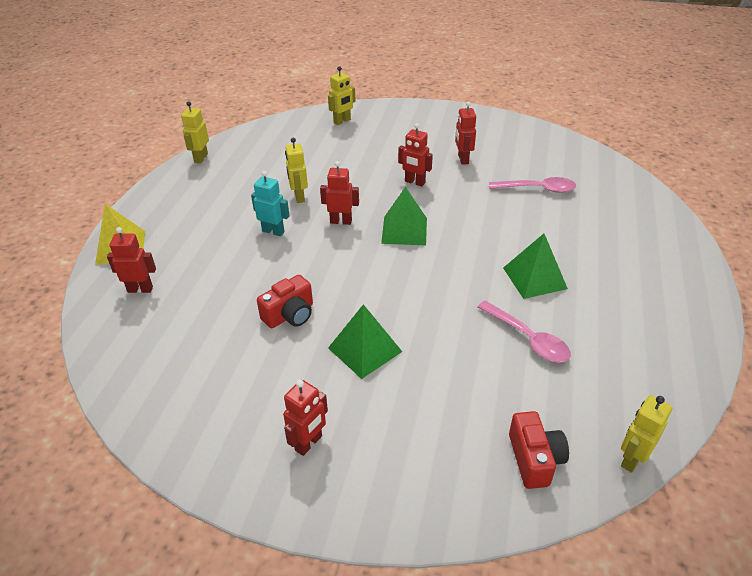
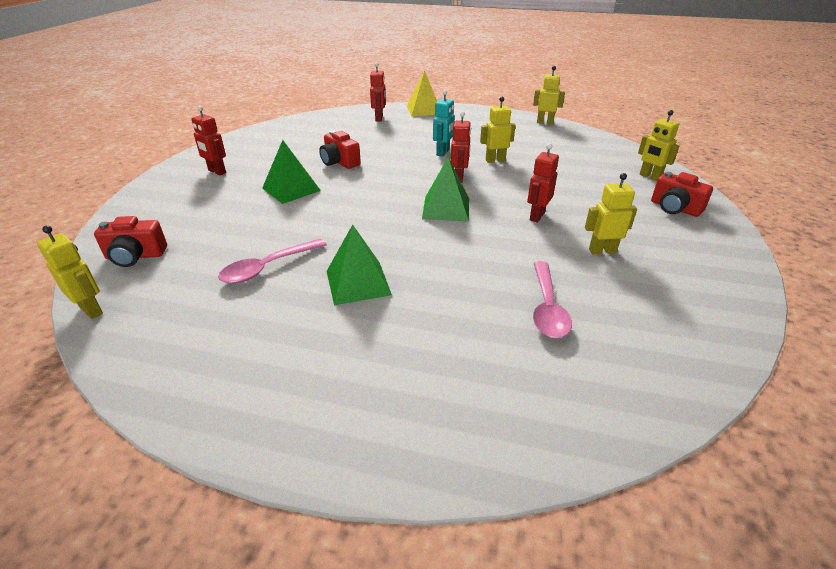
camera: 90 degrees right, 5 degrees down
(396, 121) = (674, 208): none -> red camera
(463, 159) = (602, 251): red robot -> yellow robot

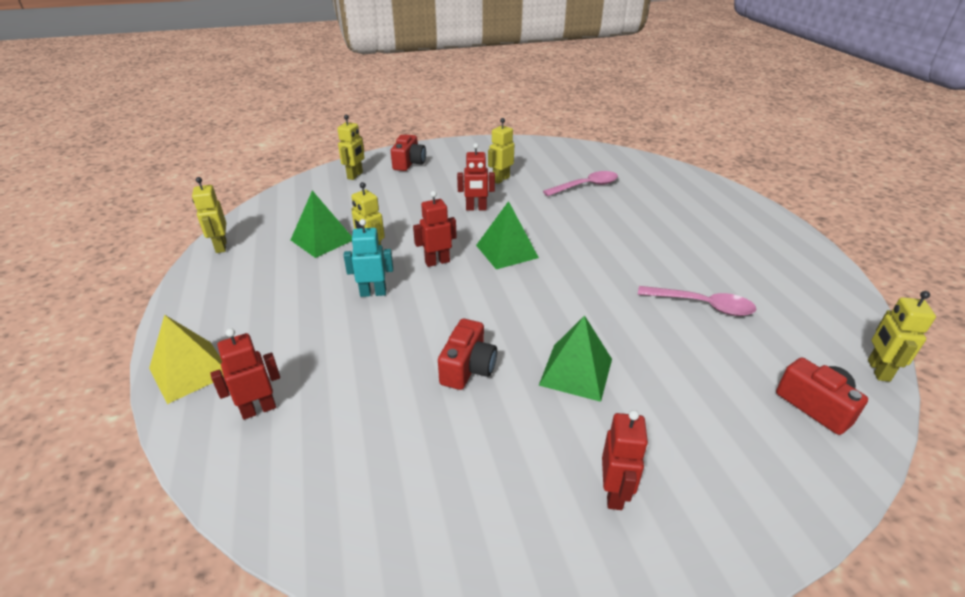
camera: 120 degrees left, 0 degrees up
(358, 282) = (655, 254): green pyramid -> green pyramid (322, 239)
(602, 251) = (501, 179): yellow robot -> yellow robot turned 75 degrees clockwise

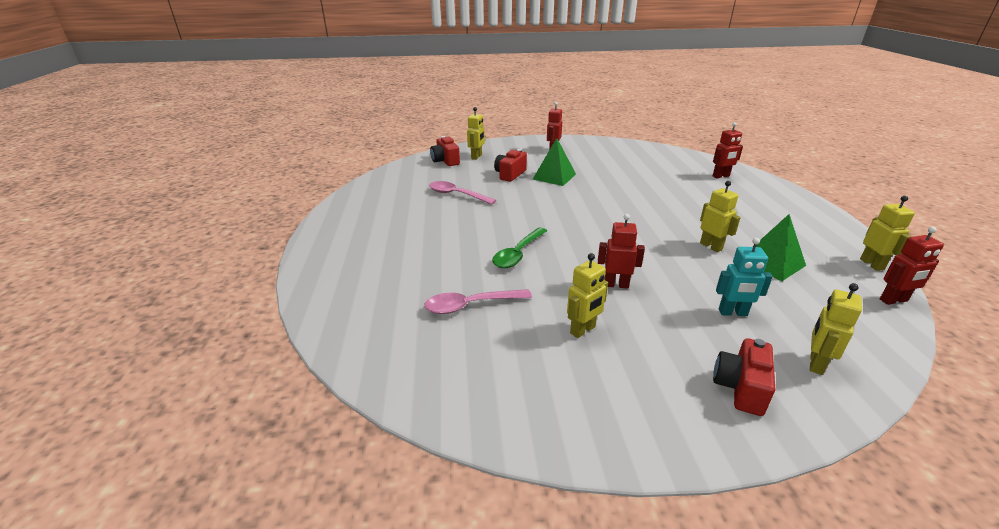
camera: 170 degrees left, 5 degrees down
(190, 371) = (778, 190): yellow pyramid -> none
(373, 293) = (690, 217): turquoise robot -> turquoise robot (733, 313)
(437, 262) = (647, 234): red robot -> red robot (893, 300)
(468, 368) = (614, 181): red camera -> red camera (510, 174)
(507, 251) = (585, 237): green pyramid -> none
(570, 227) = (518, 254): none -> green spoon
(877, 370) = (397, 167): yellow robot -> yellow robot (476, 157)

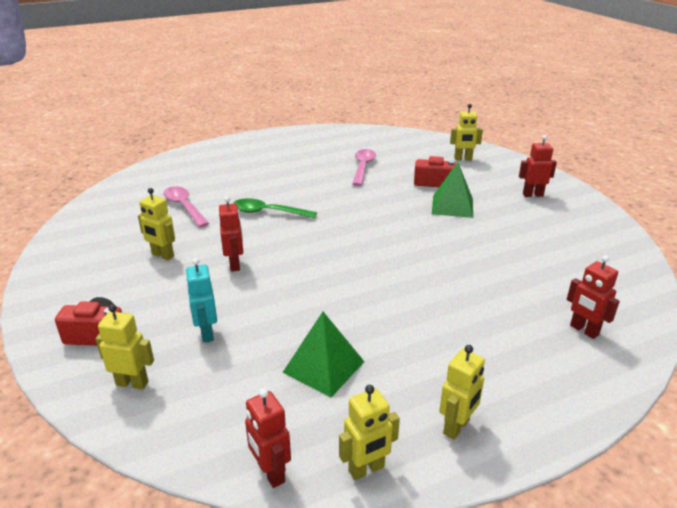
camera: 70 degrees right, 0 degrees up
(445, 161) = (436, 147): red camera -> none
(711, 246) = (341, 320): yellow robot -> yellow robot (457, 427)

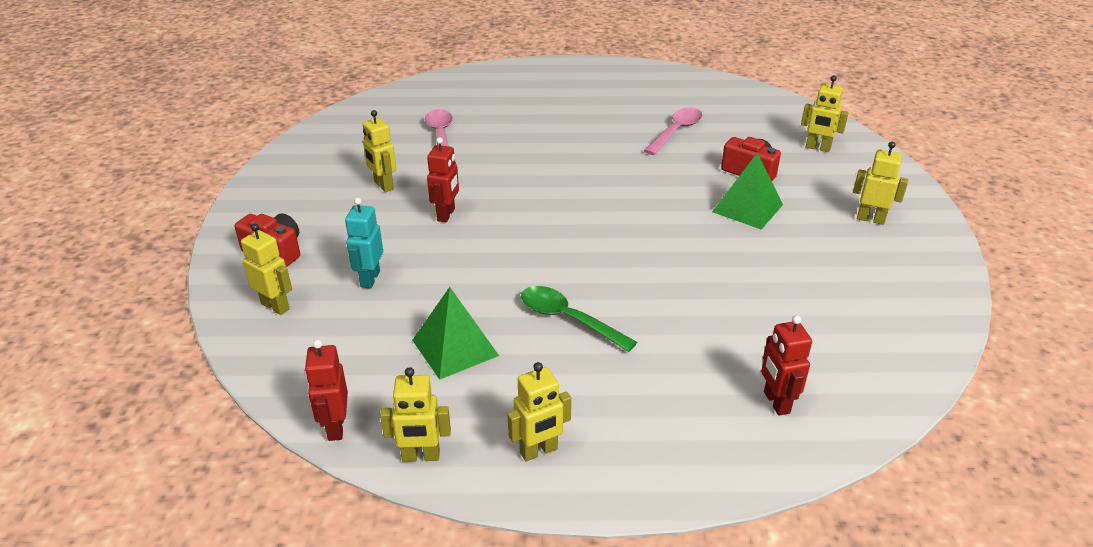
camera: 25 degrees right, 5 degrees up
(267, 212) = (522, 163): green spoon -> green spoon (568, 319)
(532, 195) = (870, 219): red robot -> yellow robot

